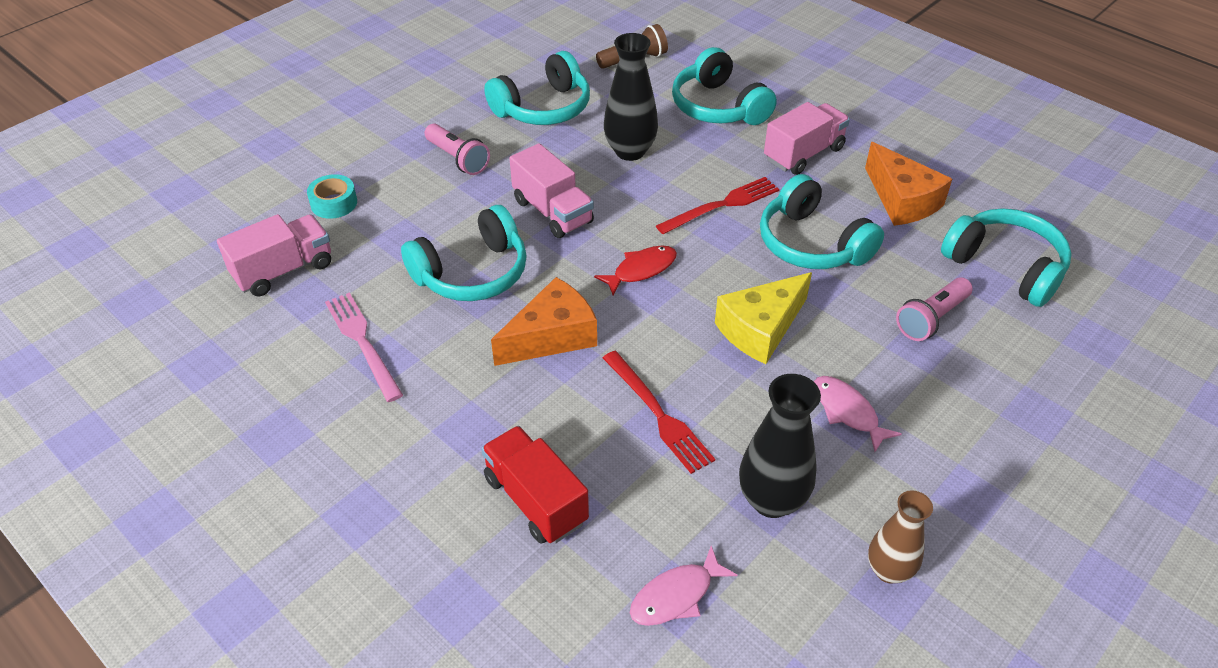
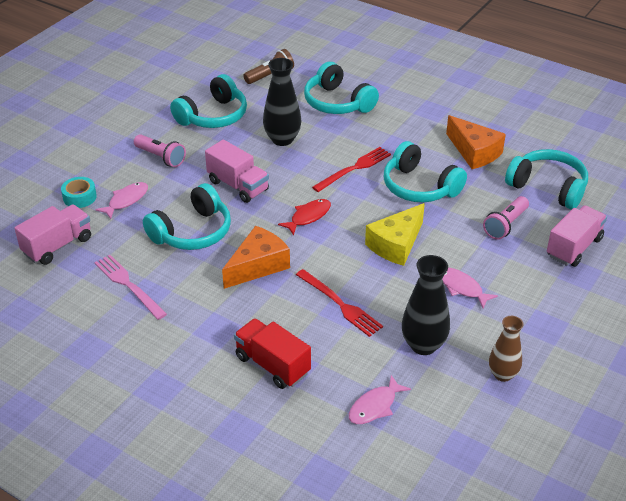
camera: 10 degrees left, 5 degrees down
(394, 215) = (126, 200): none -> pink fish
(803, 154) = (403, 129): pink truck -> pink truck (574, 247)

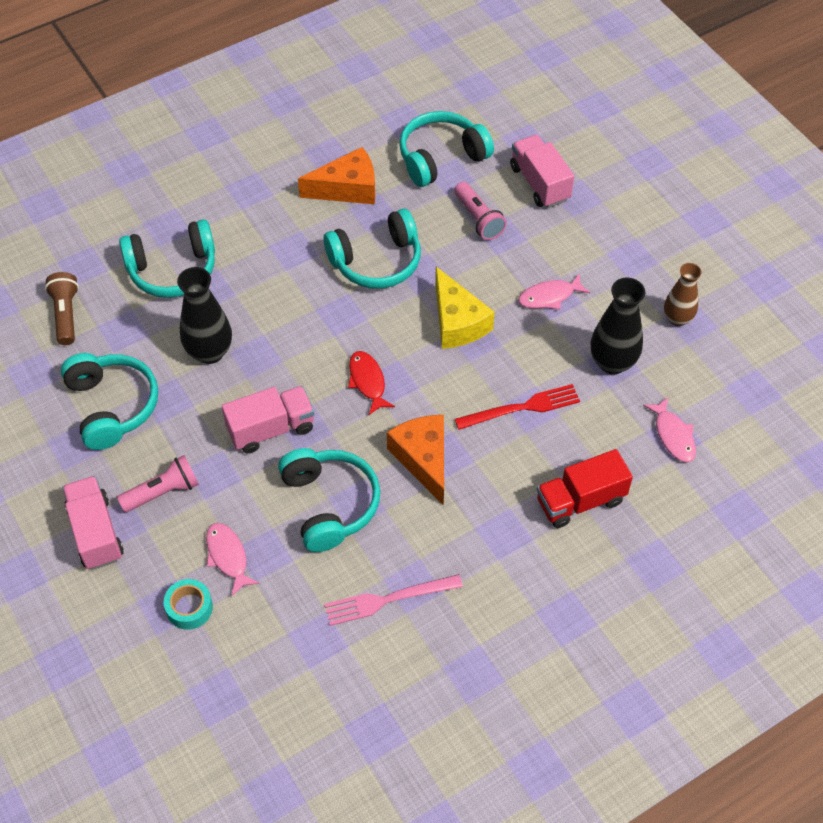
camera: 65 degrees left, 15 degrees up
(57, 246) = (273, 658): pink truck -> pink truck (96, 532)
(354, 169) = (309, 305): red fork -> none

